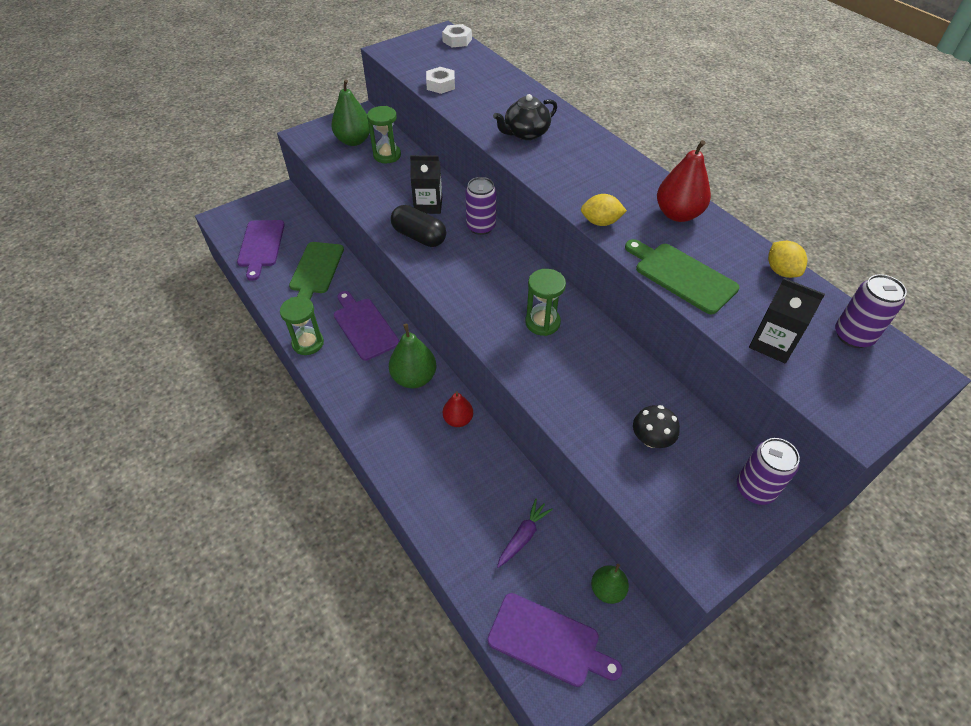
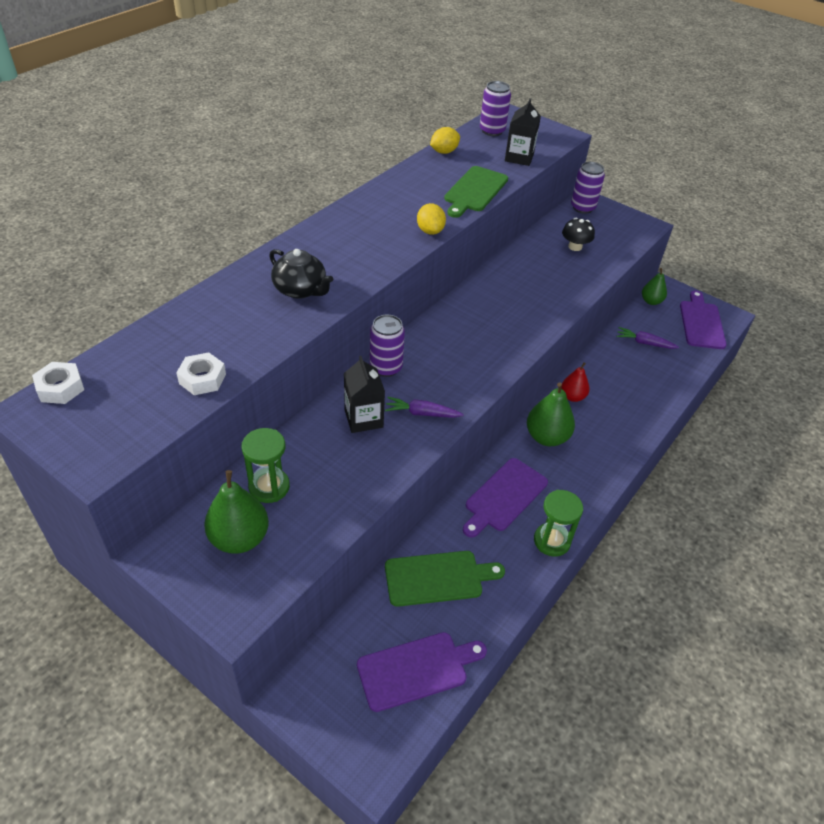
camera: 110 degrees left, 5 degrees down
(419, 236) = (422, 413): black capsule -> purple carrot
(542, 322) = (497, 308): green hourglass -> none
(678, 214) = (399, 194): red pear -> none

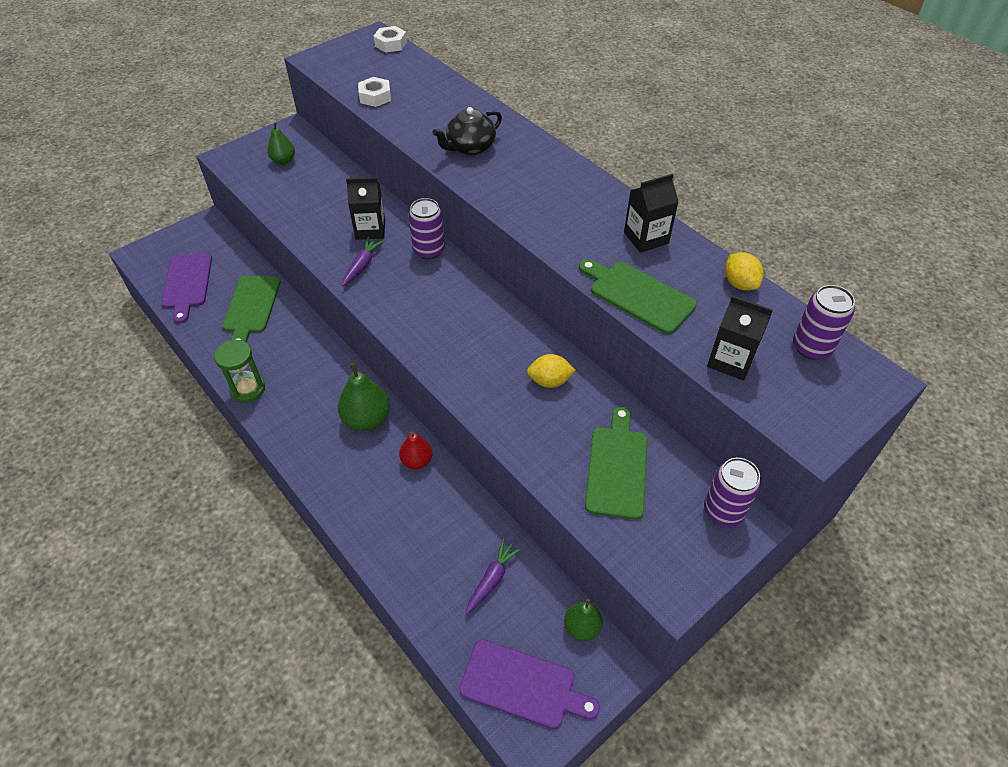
camera: 105 degrees right, 5 degrees up
(239, 538) = (283, 161): green pear -> green pear, size x0.62
(269, 487) = (321, 175): green hourglass -> none
(408, 188) = (646, 238): none -> black carton
(430, 231) = (552, 242): yellow lemon -> yellow lemon (549, 381)
(504, 497) = (309, 366): purple cutting board -> none
(575, 247) = (617, 467): black mushroom -> green cutting board

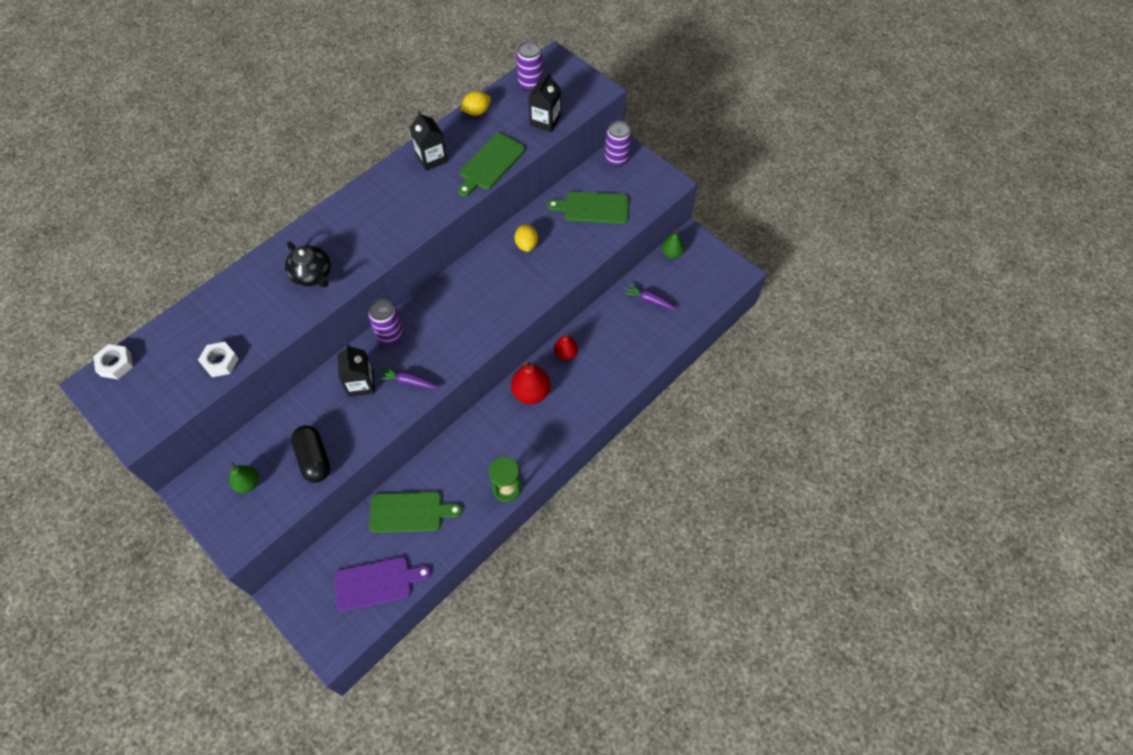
camera: 95 degrees left, 10 degrees up
(293, 200) = (314, 459): none -> black capsule
(367, 419) = (531, 392): green pear -> red pear
(522, 685) = (710, 280): purple cutting board -> none

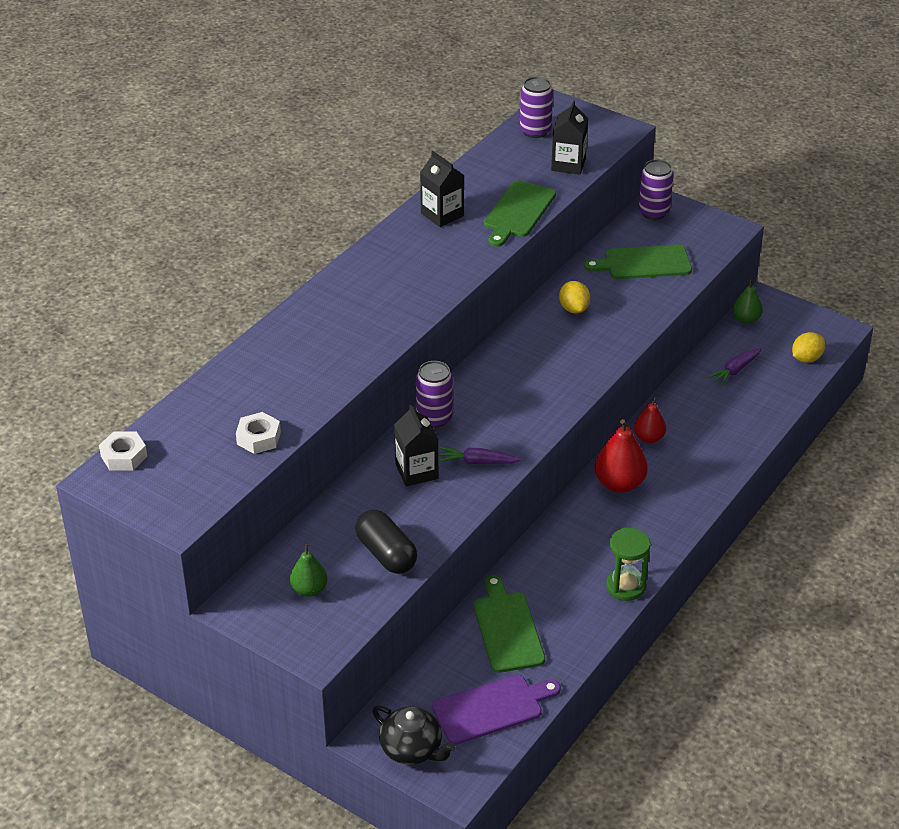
camera: 10 degrees left, 20 degrees down
(312, 275) = (339, 342): black teapot -> black teapot (412, 749)
(410, 512) = (507, 628): green cutting board -> green cutting board turned 90 degrees counterclockwise
(476, 112) = (479, 164): yellow lemon -> yellow lemon (806, 358)
(649, 300) = (735, 370): purple carrot -> purple carrot turned 60 degrees counterclockwise

